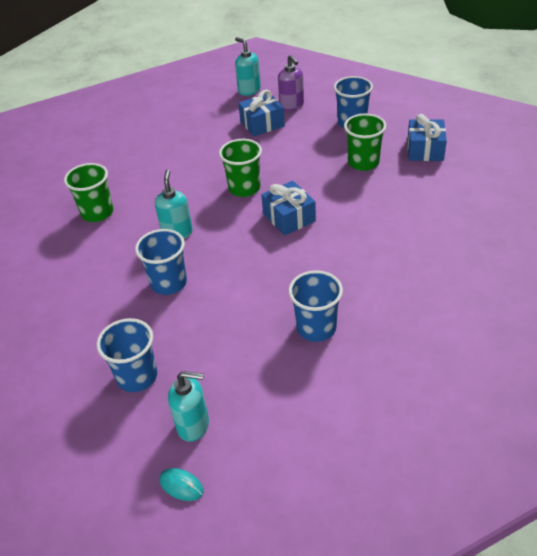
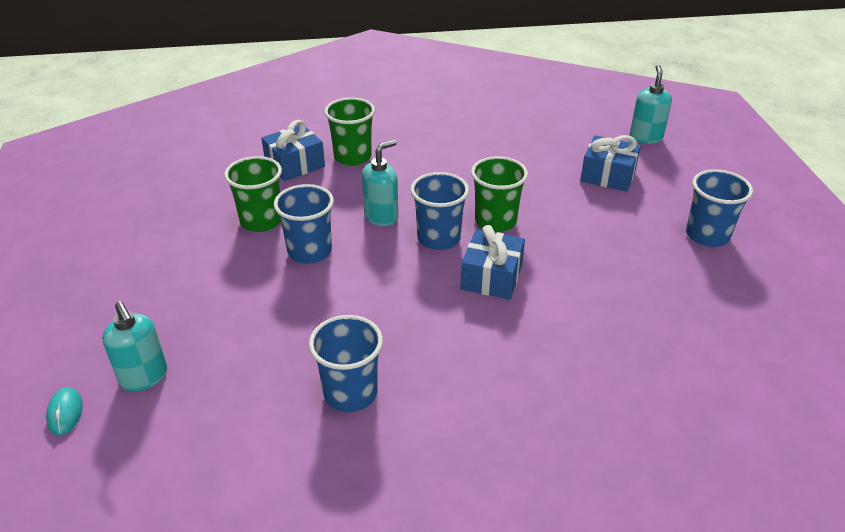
camera: 45 degrees right, 5 degrees down
(137, 376) = (175, 303): blue cup -> blue cup (438, 238)
(291, 106) = (666, 178): purple soap dispenser -> none
(363, 163) = (653, 282): green cup -> green cup (261, 221)
(425, 150) = (751, 321): blue gift -> blue gift (295, 164)

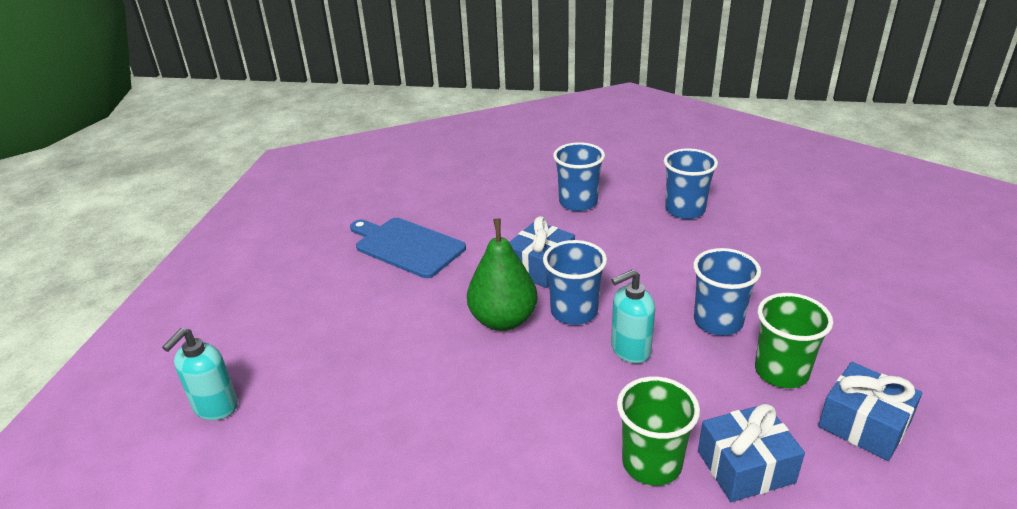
camera: 160 degrees left, 5 degrees down
(65, 413) = (905, 229): turquoise mouse -> none
(144, 377) = (853, 241): turquoise soap dispenser -> none
(495, 221) = (503, 320): green cup -> green pear
(608, 175) = (330, 354): blue gift -> blue gift (864, 424)
(645, 275) = (406, 246): none -> blue cutting board
(707, 235) = (313, 269): blue cup -> blue cup (578, 202)

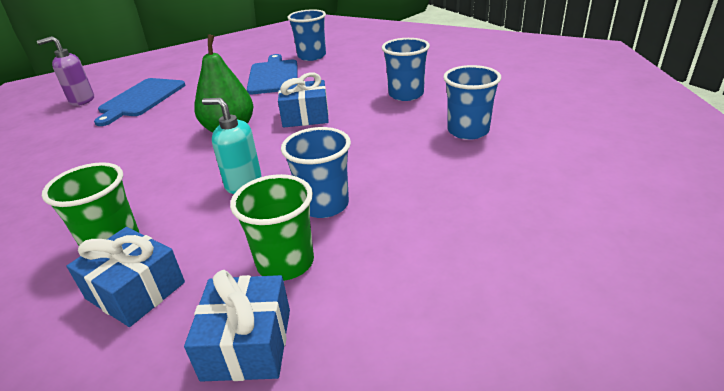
camera: 50 degrees right, 0 degrees up
(215, 407) = (82, 100): turquoise soap dispenser -> purple soap dispenser
(306, 355) = (141, 99): none -> blue cutting board
(574, 312) = (266, 147): blue cup -> blue cup (312, 56)

